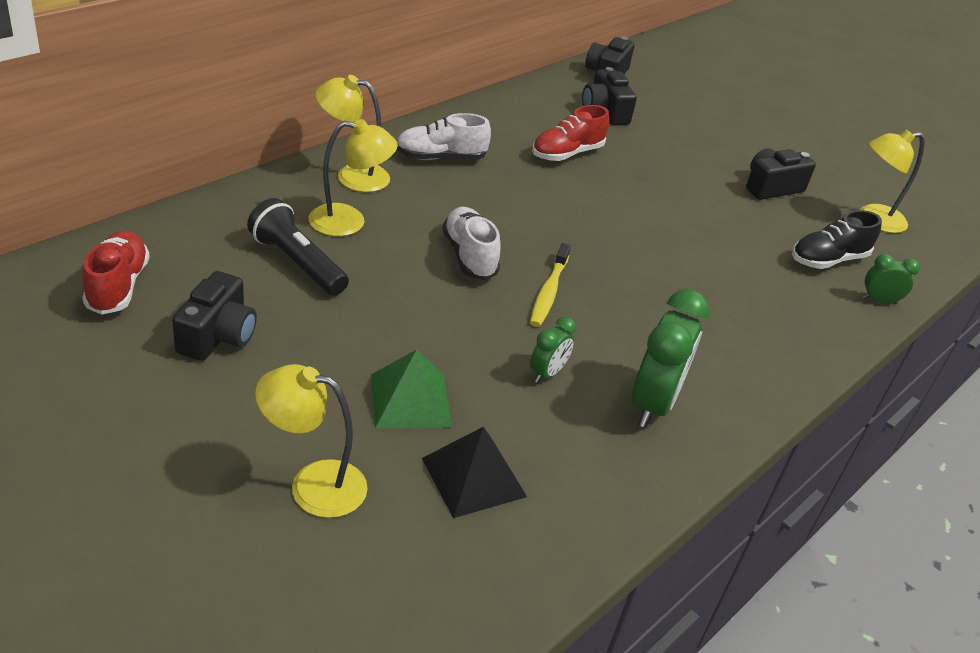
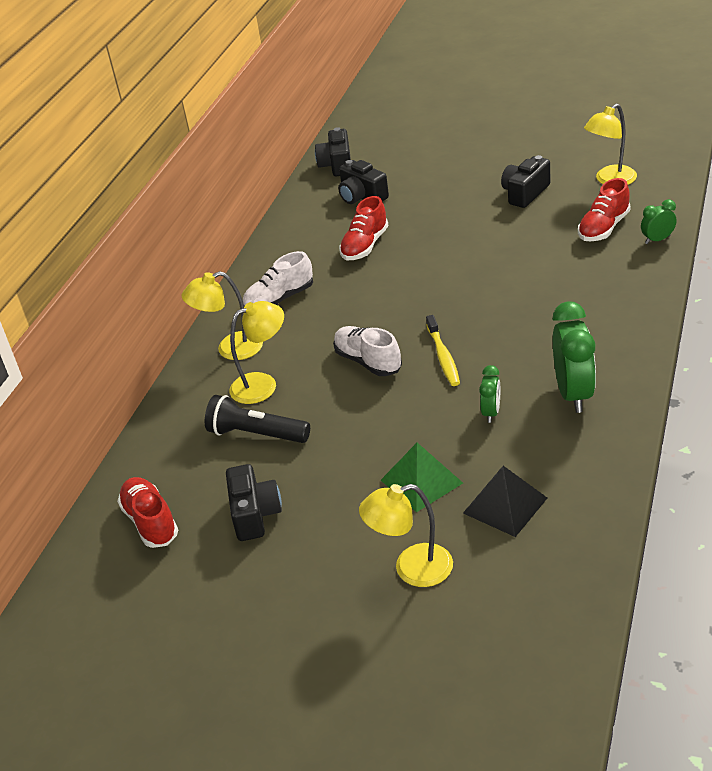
camera: 15 degrees left, 0 degrees up
(828, 260) = (603, 228): black shoe -> red shoe

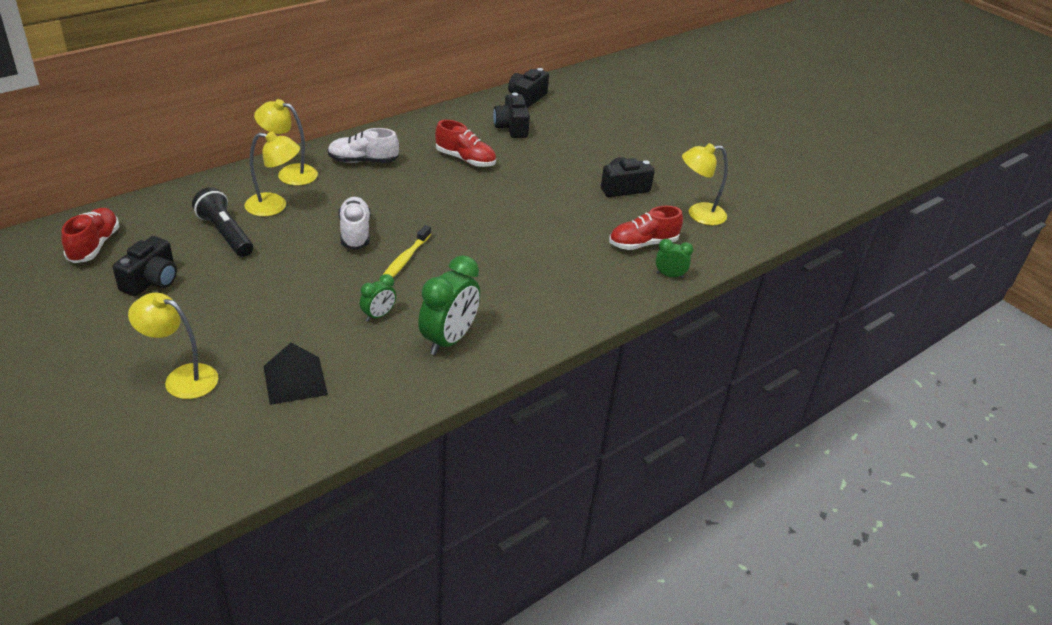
camera: 25 degrees right, 0 degrees up
(365, 246) = (465, 159): red shoe -> red shoe turned 120 degrees counterclockwise
(421, 481) = (270, 328): green pyramid -> none

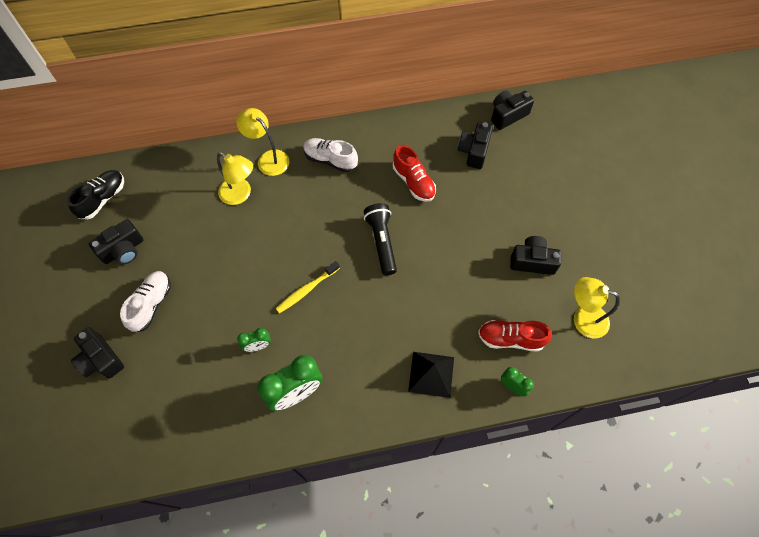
camera: 30 degrees right, 25 degrees up
(94, 245) = (103, 199): red shoe -> black shoe
(182, 378) = (101, 359): yellow lamp -> black camera
(225, 234) = (193, 215): black flashlight -> black flashlight (382, 242)
(295, 380) = (171, 392): black pyramid -> black pyramid (431, 374)
(355, 233) = (284, 245): white shoe -> white shoe (151, 304)

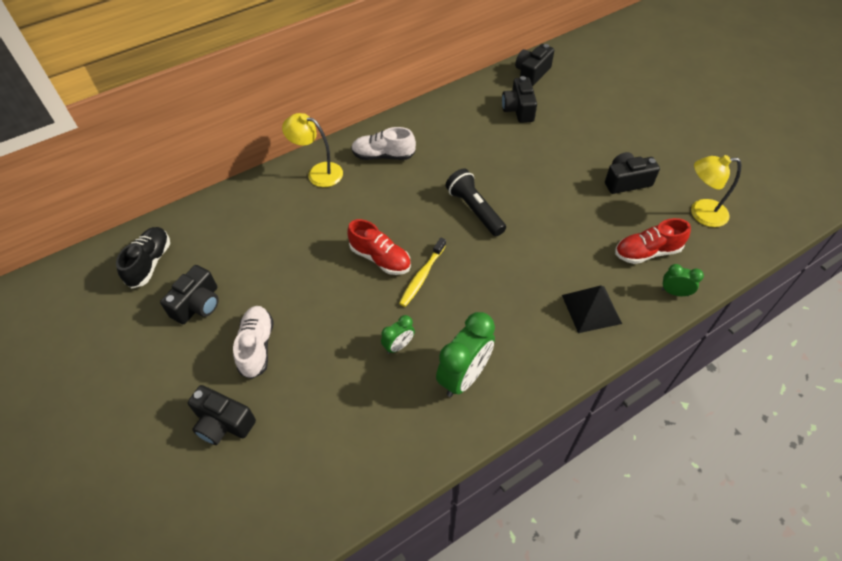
camera: 20 degrees left, 10 degrees down
(240, 194) = (305, 213): yellow lamp -> none
(413, 182) = (476, 150): red shoe -> red shoe (380, 258)

